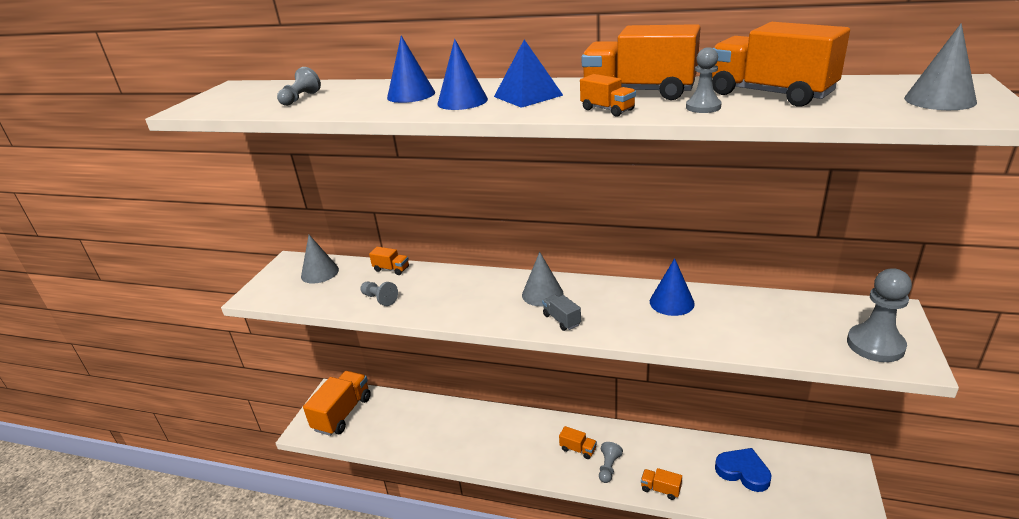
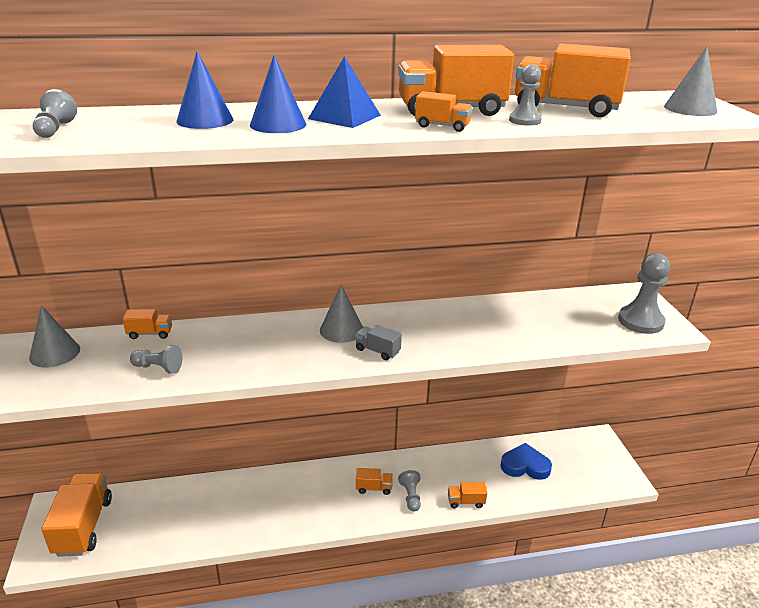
camera: 30 degrees left, 0 degrees up
(671, 302) = (467, 316): blue cone -> none

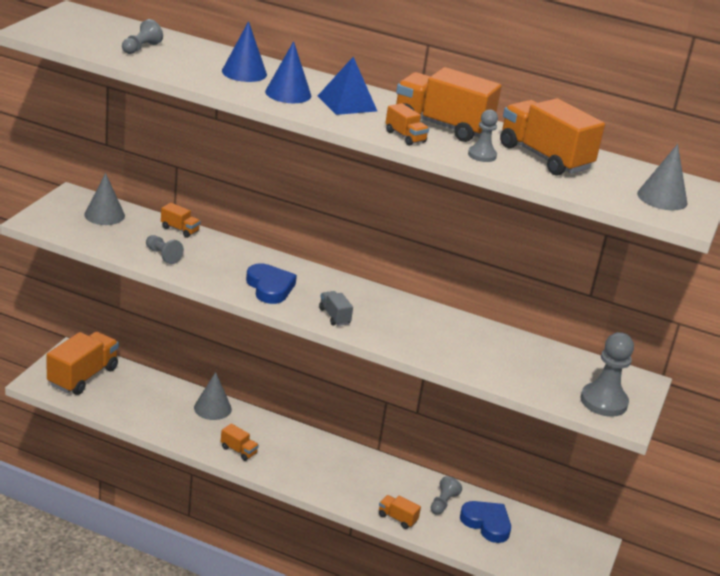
camera: 30 degrees right, 0 degrees up
(293, 351) = (270, 287): none -> blue heart
(341, 330) = (325, 289): grey cone -> grey cone (212, 408)
(374, 488) = (327, 467): orange truck -> orange truck (238, 450)
(411, 496) = (353, 489): grey pawn -> grey pawn (443, 503)

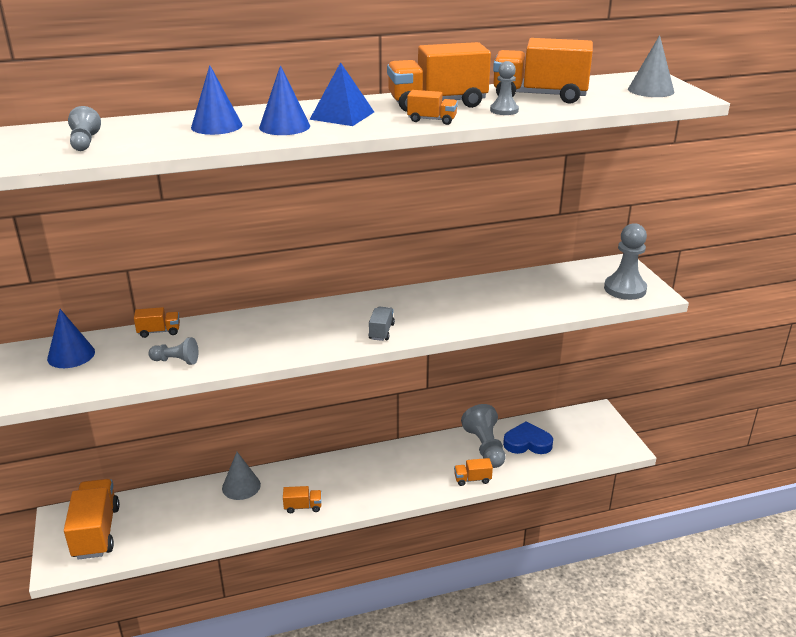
camera: 35 degrees left, 0 degrees up
(104, 215) = (71, 355): grey cone -> blue cone
(270, 287) = (301, 337): blue heart -> none
(334, 316) = (381, 331): grey truck -> grey truck turned 75 degrees clockwise
(443, 503) = (485, 447): grey pawn -> grey pawn, size x1.76

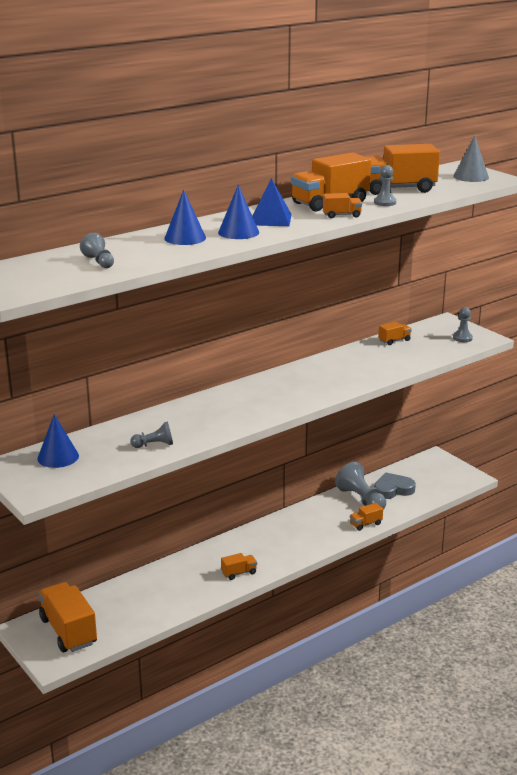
camera: 20 degrees left, 5 degrees down
(159, 331) = (117, 428): orange truck -> orange truck (394, 341)
(241, 486) = (173, 570): grey cone -> none
(381, 331) = (302, 397): grey truck -> none
(527, 443) = (393, 489): blue heart -> grey heart
(625, 289) = (462, 338): grey pawn -> grey pawn, size x0.57

